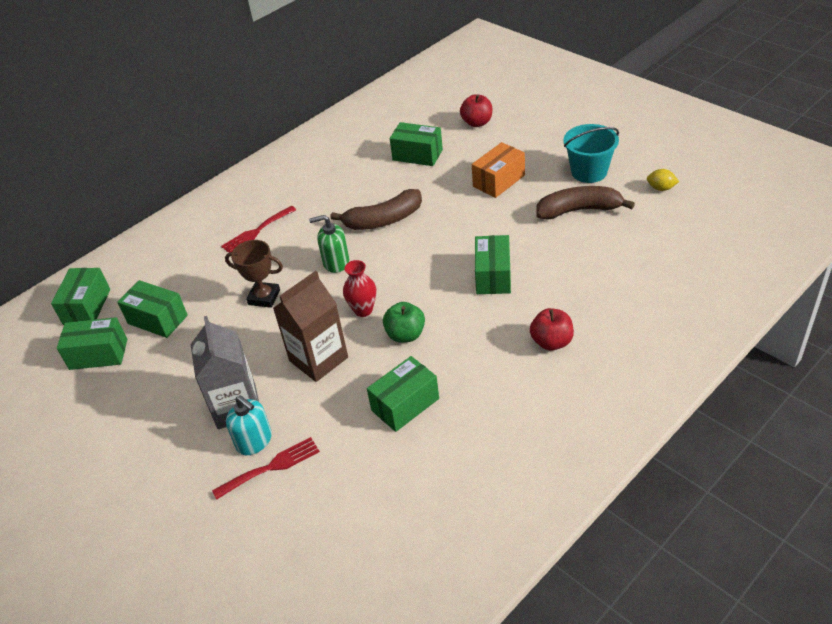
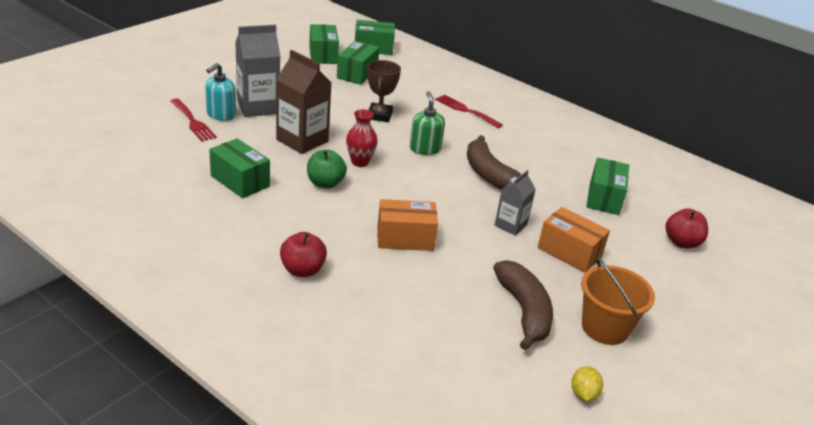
camera: 75 degrees right, 10 degrees down
(464, 211) = (510, 225): none -> grey carton
(493, 276) = (405, 238): green box -> orange box
(589, 172) = (605, 328): turquoise bucket -> orange bucket

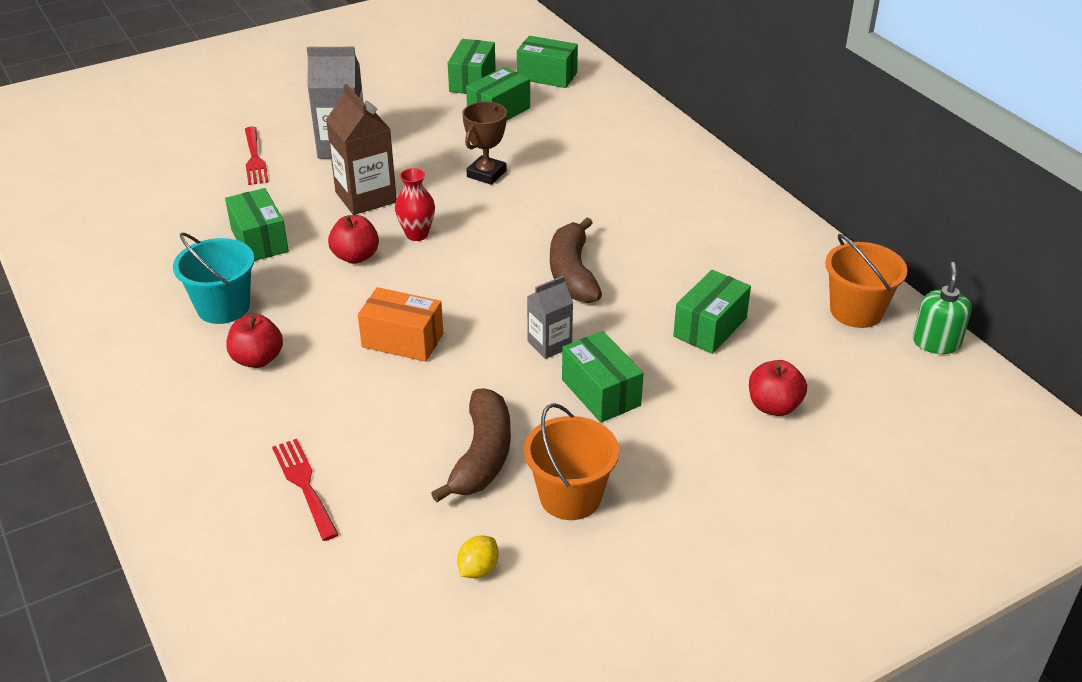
camera: 25 degrees right, 5 degrees up
(221, 115) = (292, 153): turquoise soap dispenser -> none
(246, 235) = (223, 307): none -> turquoise bucket
(325, 183) = (355, 256): green apple -> red apple
(425, 149) = (513, 226): green soap dispenser -> green soap dispenser (936, 342)
(465, 110) = (608, 178): red fork -> red fork (304, 484)
(569, 252) = (601, 392): orange box -> green box
(681, 175) = (856, 311): none -> orange bucket

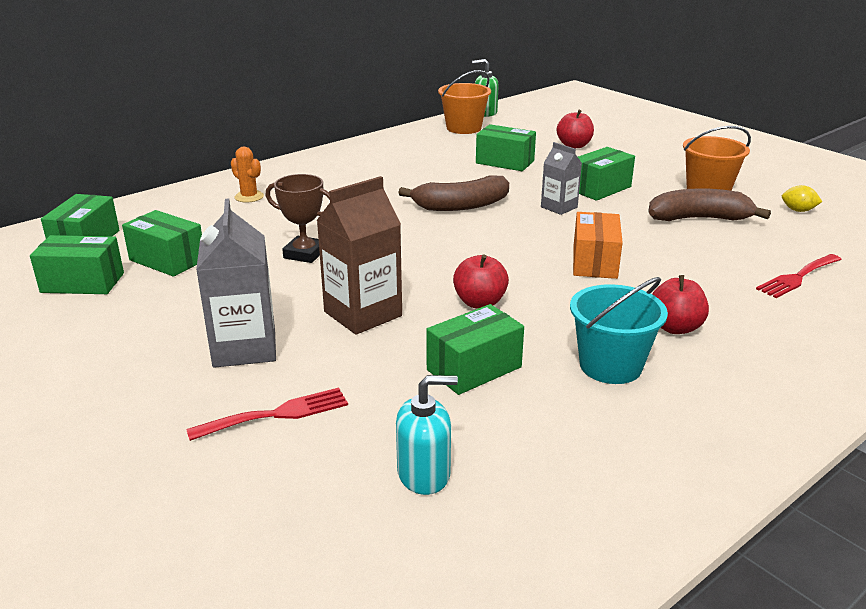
camera: 100 degrees left, 10 degrees down
(160, 207) = (424, 474): none -> turquoise soap dispenser
(417, 234) = (427, 276): red vase -> none
(628, 146) = (249, 197): none -> orange cactus

